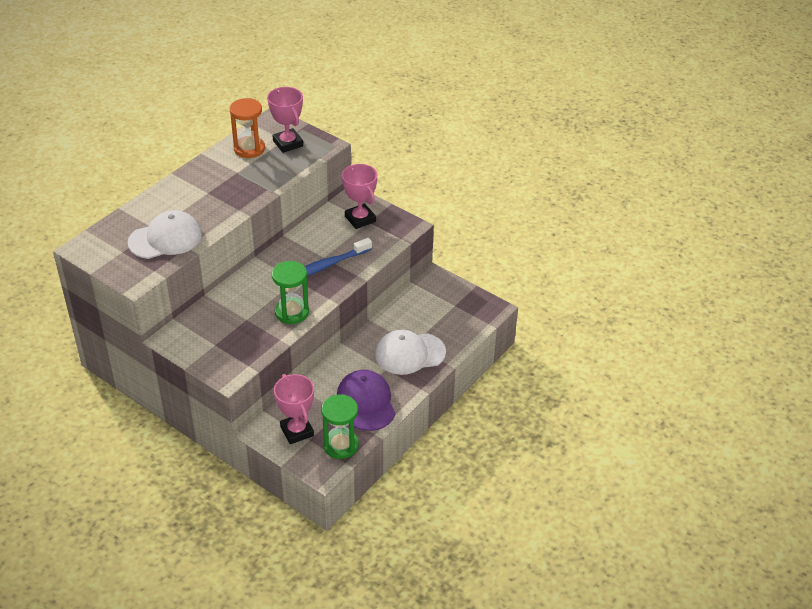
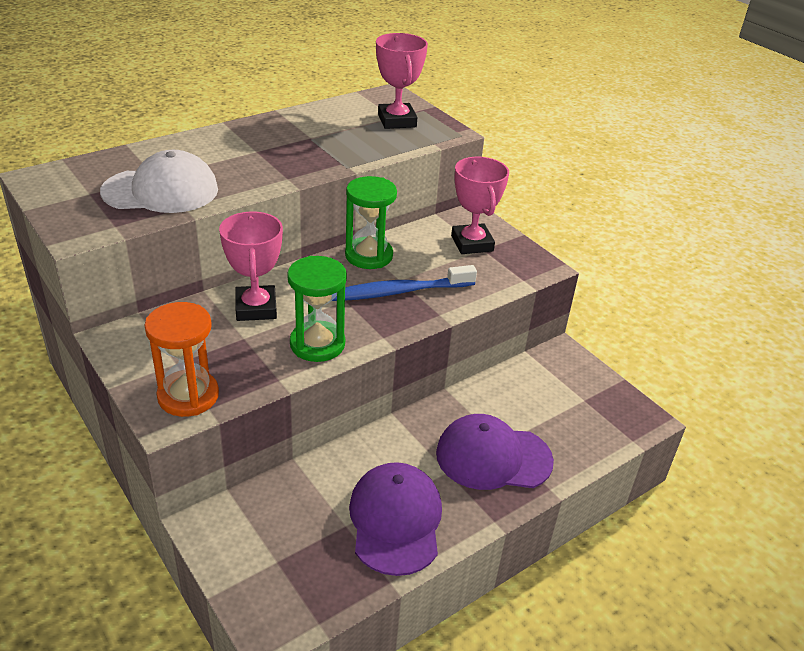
camera: 15 degrees right, 5 degrees down
(249, 149) = (342, 117): orange hourglass -> orange hourglass (188, 396)
(297, 431) = (263, 540): pink trophy -> pink trophy (256, 308)
(341, 445) = (324, 587): green hourglass -> green hourglass (369, 256)
(410, 353) = (493, 457): white cap -> purple cap

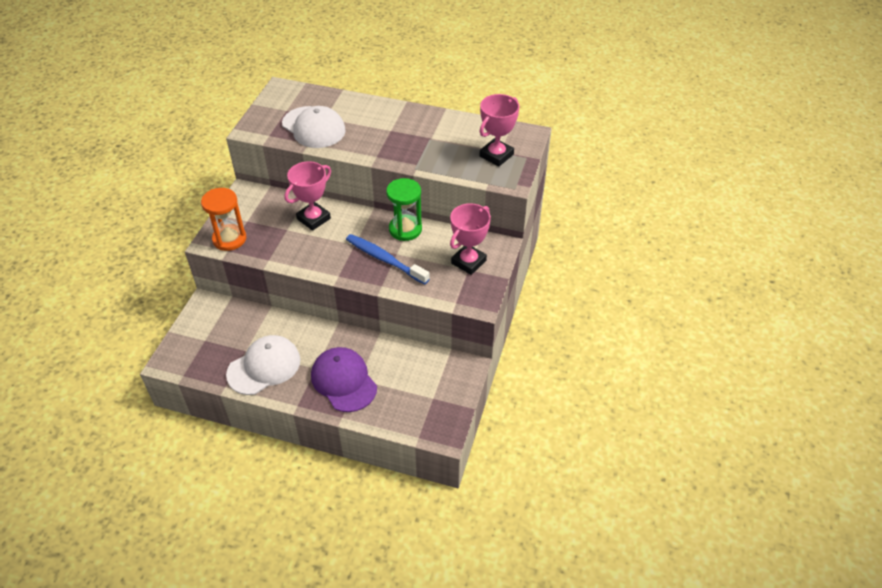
camera: 55 degrees right, 10 degrees up
(317, 344) = (308, 256): green hourglass -> none
(395, 520) = (264, 367): purple cap -> white cap

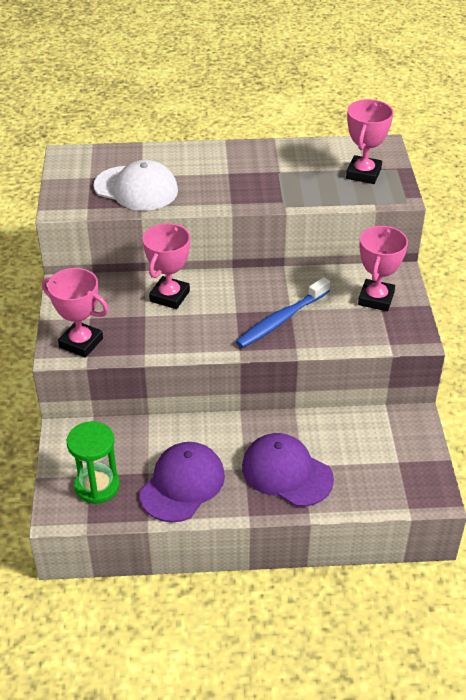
camera: 20 degrees left, 5 degrees down
(229, 239) = (81, 343): orange hourglass -> pink trophy
(264, 367) = (182, 484): white cap -> purple cap
(385, 259) = (282, 319): blue toothbrush -> blue toothbrush turned 60 degrees counterclockwise
(405, 229) = (283, 282): green hourglass -> green hourglass (97, 486)

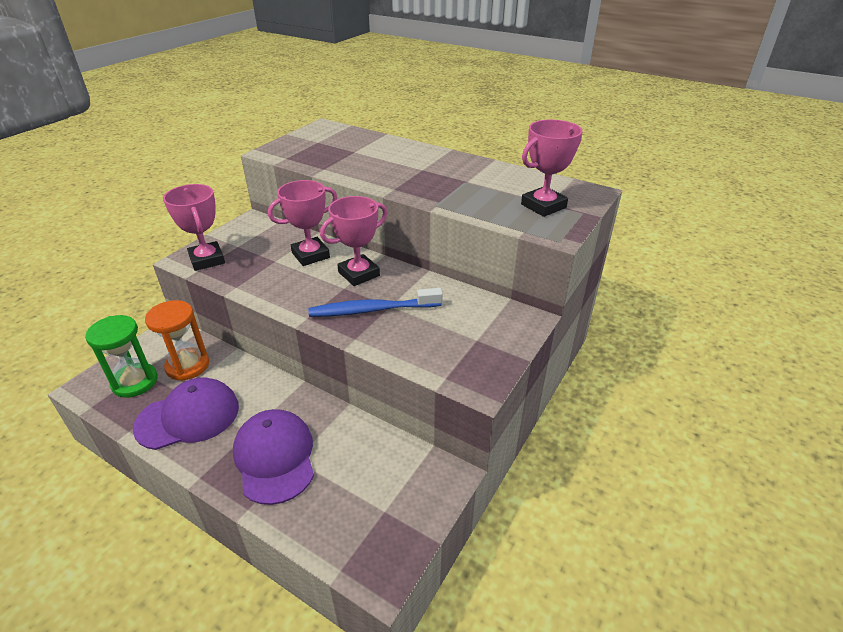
camera: 35 degrees right, 5 degrees down
(125, 450) = (187, 366): none -> orange hourglass
(136, 188) = (337, 157): white cap -> none
(376, 299) = (480, 331): pink trophy -> pink trophy (359, 274)

